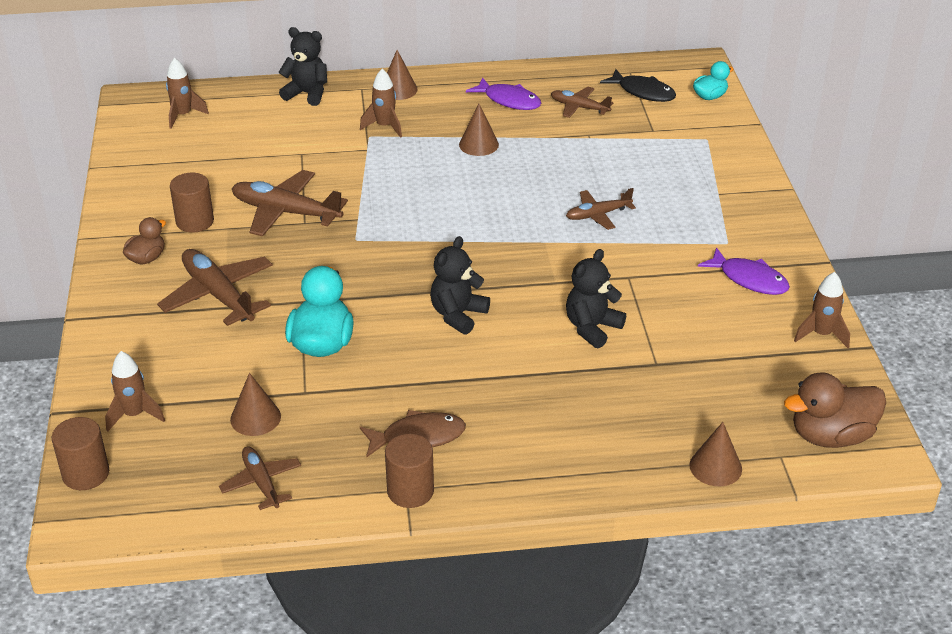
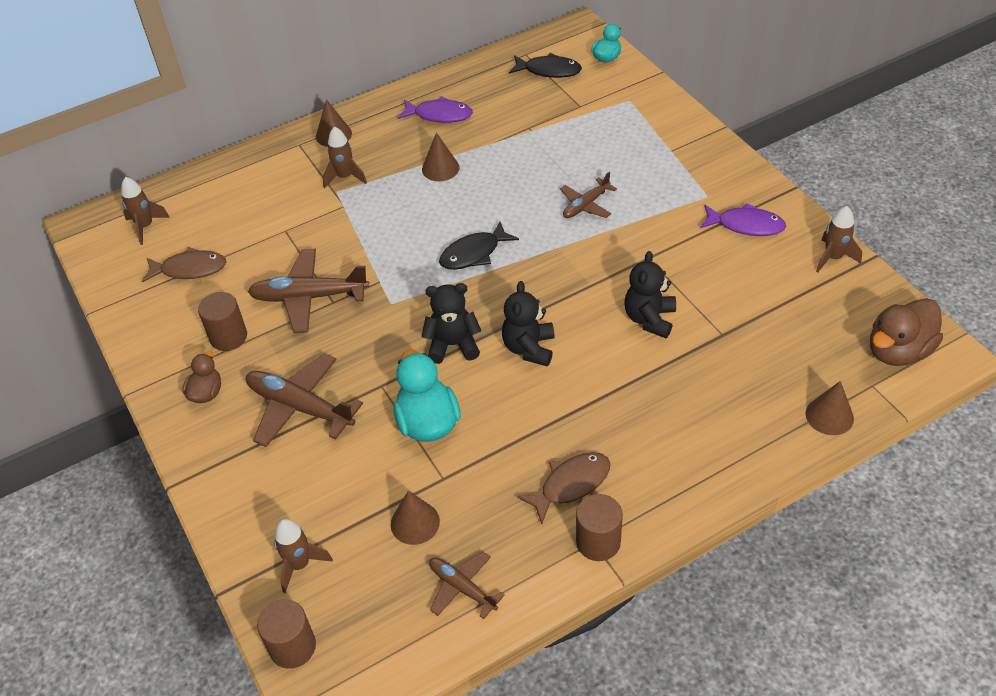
camera: 20 degrees left, 10 degrees up
(198, 159) = (190, 269): none -> brown fish
(307, 94) = (251, 166): black teddy bear -> black teddy bear (453, 345)
(460, 223) = (474, 254): none -> black fish
(579, 107) = (504, 103): brown plane -> none

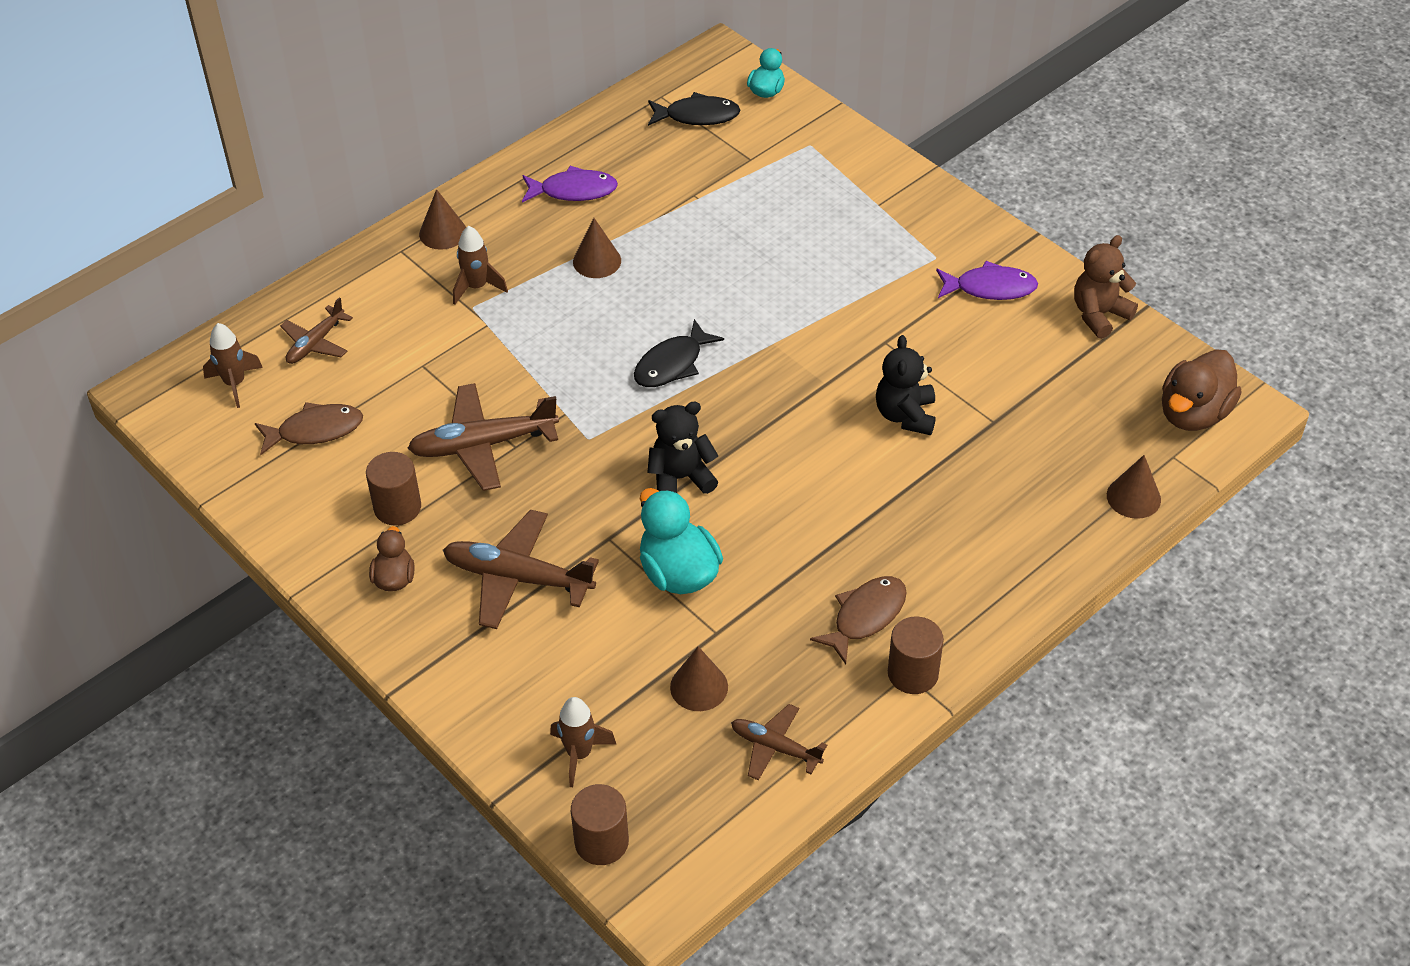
camera: 15 degrees left, 0 degrees up
(529, 348) = (773, 469): black teddy bear -> none
(586, 205) = (792, 286): brown plane -> brown plane (315, 343)
(833, 258) = (1099, 315): brown rocket -> brown teddy bear

